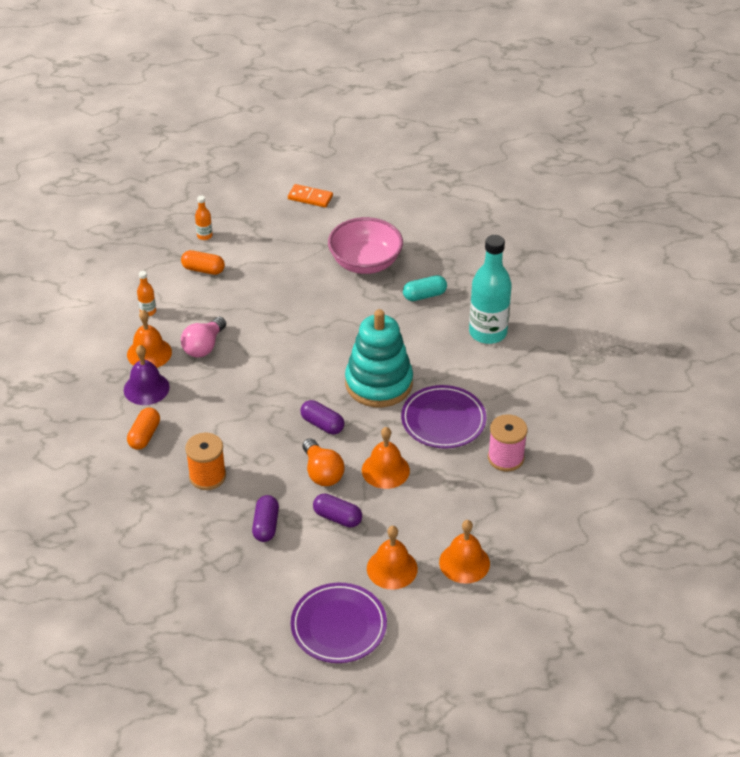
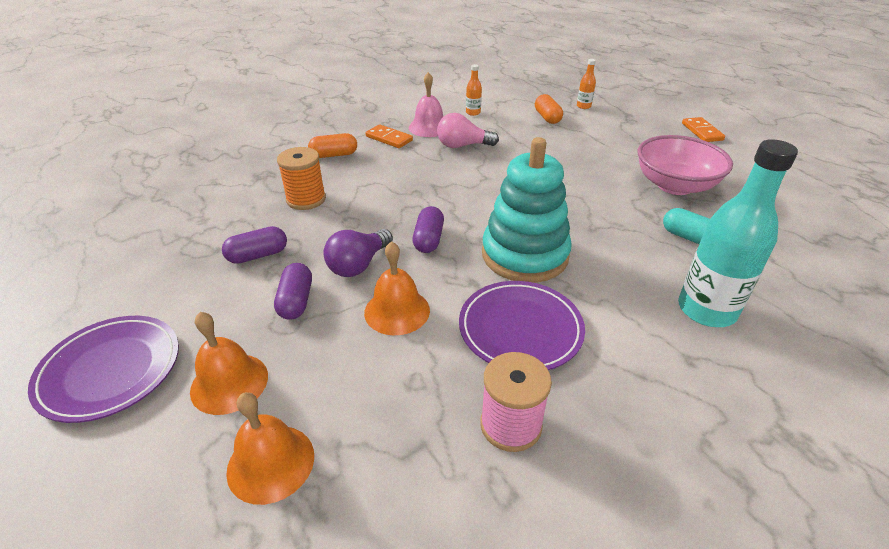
camera: 60 degrees right, 5 degrees down
(146, 388) = (389, 138): purple bell -> orange domino
(149, 353) = (429, 127): orange bell -> pink bell
(322, 472) = (358, 264): orange light bulb -> purple light bulb

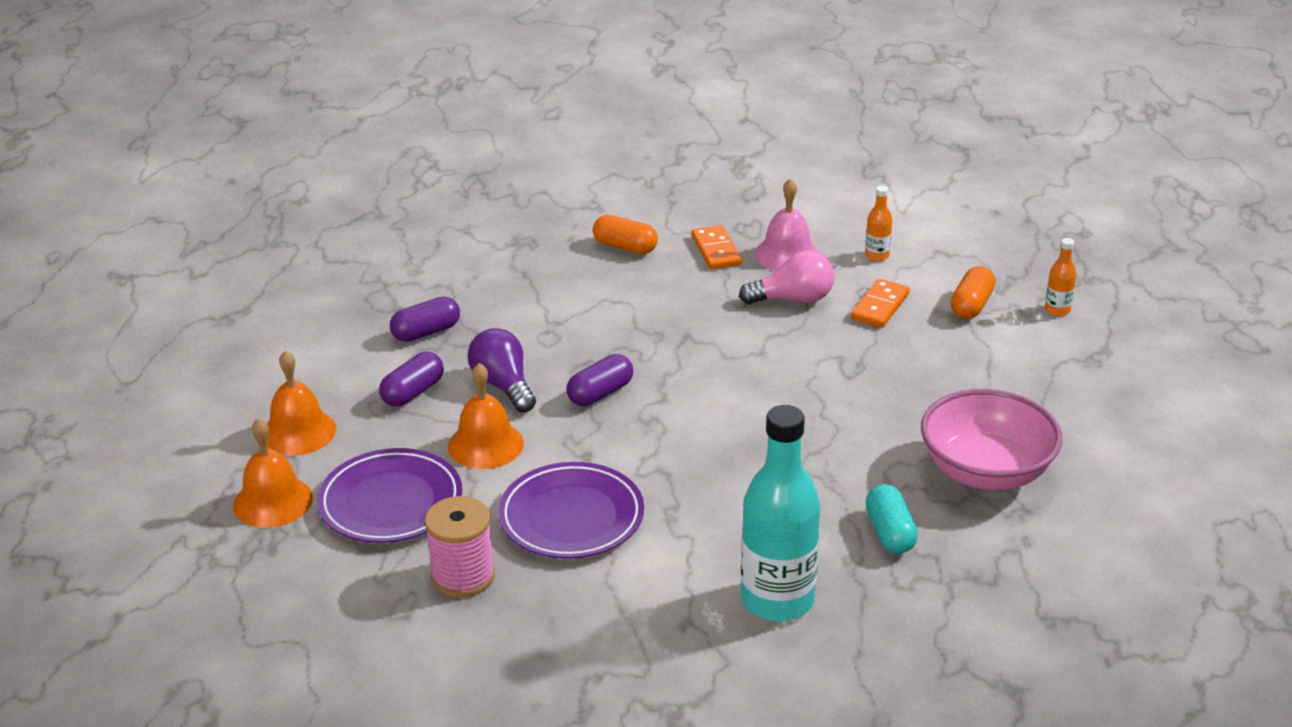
camera: 40 degrees right, 5 degrees down
(110, 370) = (228, 378): purple plate -> purple plate (391, 502)
(258, 255) = (426, 332): purple capsule -> purple capsule turned 45 degrees counterclockwise
(306, 199) = (533, 291): orange spool -> none
(358, 264) = (503, 386): purple light bulb -> purple light bulb turned 75 degrees clockwise
(463, 146) = (793, 299): pink light bulb -> pink light bulb turned 135 degrees clockwise
(524, 255) = (675, 457): turquoise stacking toy -> none
(702, 132) = (1173, 424): orange domino -> orange domino (880, 306)

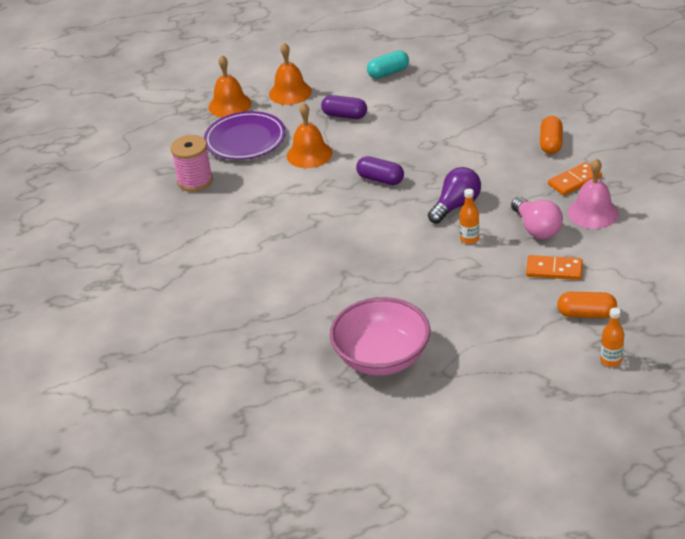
camera: 75 degrees right, 5 degrees up
(426, 332) = (405, 101): purple capsule -> none
(503, 386) = (368, 143): purple light bulb -> purple light bulb (456, 205)
(571, 517) = (259, 202): purple plate -> none
(777, 600) = (217, 295): turquoise bottle -> none
(877, 255) = (623, 254): orange bottle -> orange bottle (469, 239)
(890, 532) = (297, 327): turquoise capsule -> turquoise capsule (388, 73)

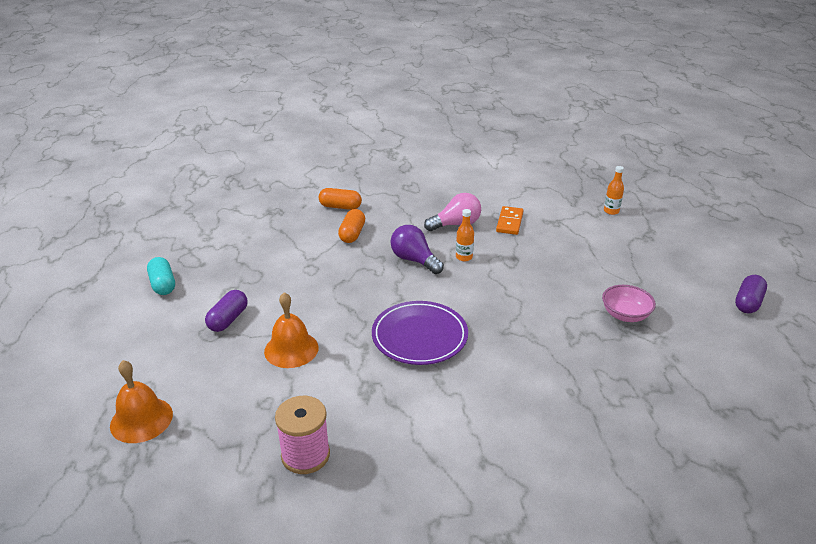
camera: 90 degrees left, 5 degrees down
(245, 140) = (233, 404): purple plate -> purple plate (419, 336)
(290, 92) = (150, 361): orange bell -> none
(380, 179) = (358, 301): purple capsule -> purple capsule (748, 303)
(382, 358) = (625, 315): pink bowl -> pink bowl, size x0.57
(574, 181) = (397, 202): orange domino -> none
(586, 314) = (562, 215): orange capsule -> orange capsule (352, 234)
(593, 212) = (440, 199): pink bell -> none

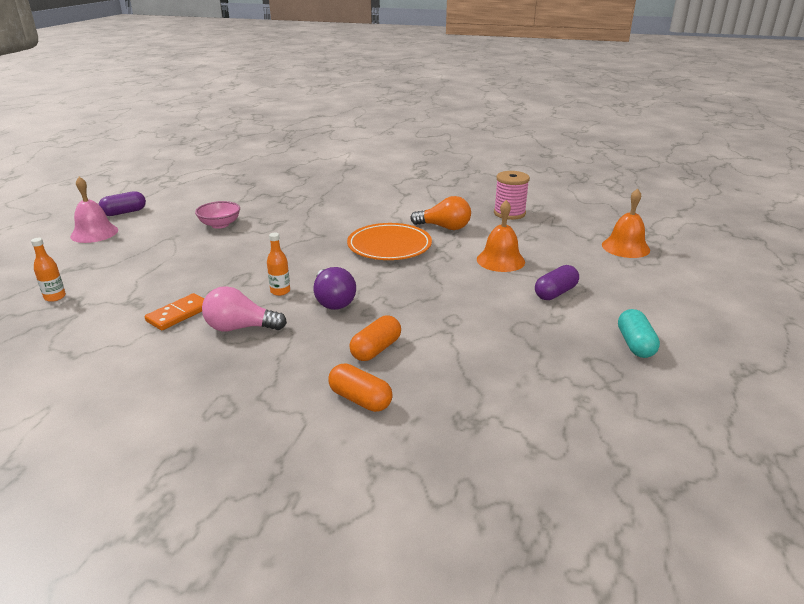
camera: 155 degrees left, 5 degrees down
(379, 390) = (444, 227): none -> orange light bulb
(419, 336) = (389, 246): purple plate -> orange plate
(713, 269) = (94, 233): none -> pink bell

